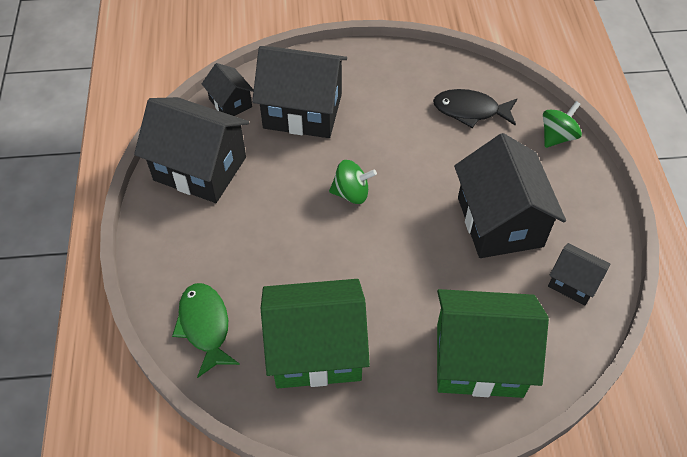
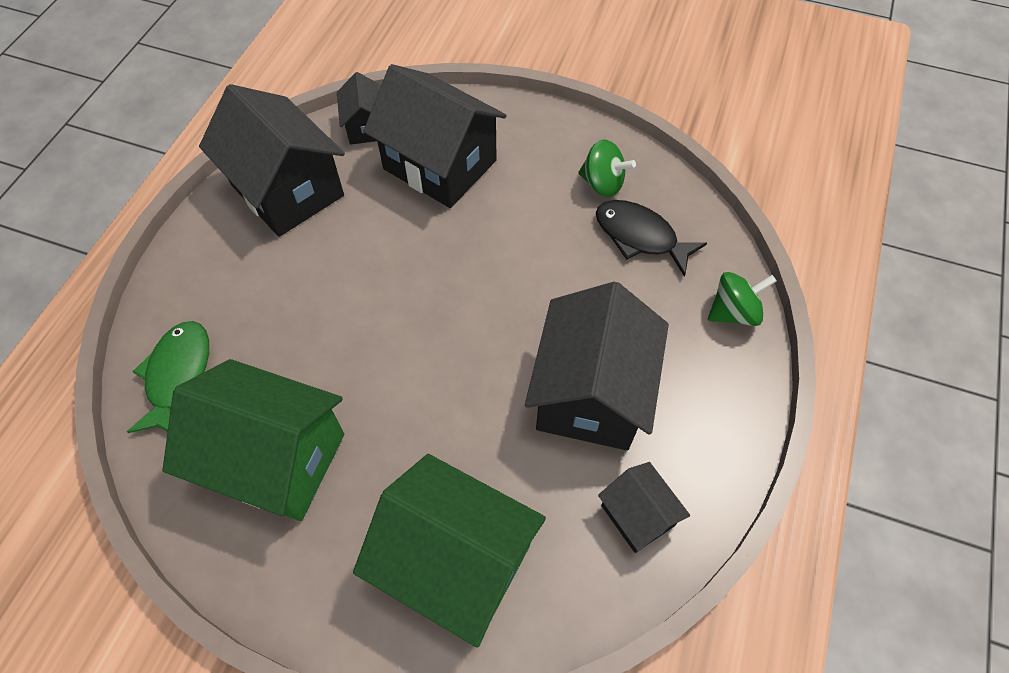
camera: 25 degrees right, 5 degrees up
(351, 193) = (434, 285): green spinning top -> green spinning top (602, 183)

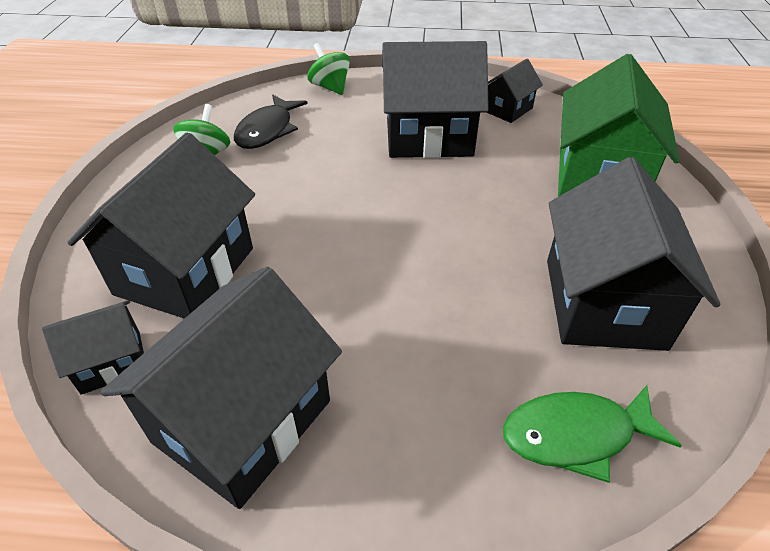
camera: 105 degrees left, 15 degrees down
(276, 459) = (603, 303): green house -> black house

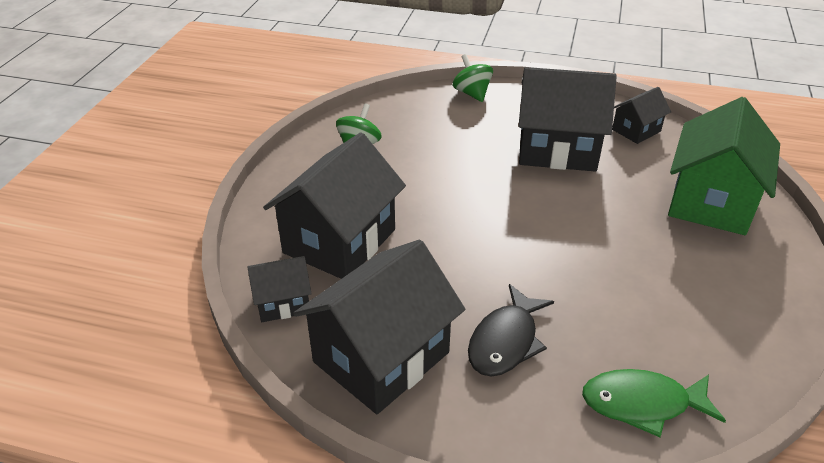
camera: 10 degrees right, 5 degrees down
(267, 130) = (412, 129): black fish -> black fish (505, 341)
(603, 303) = (689, 309): black house -> none

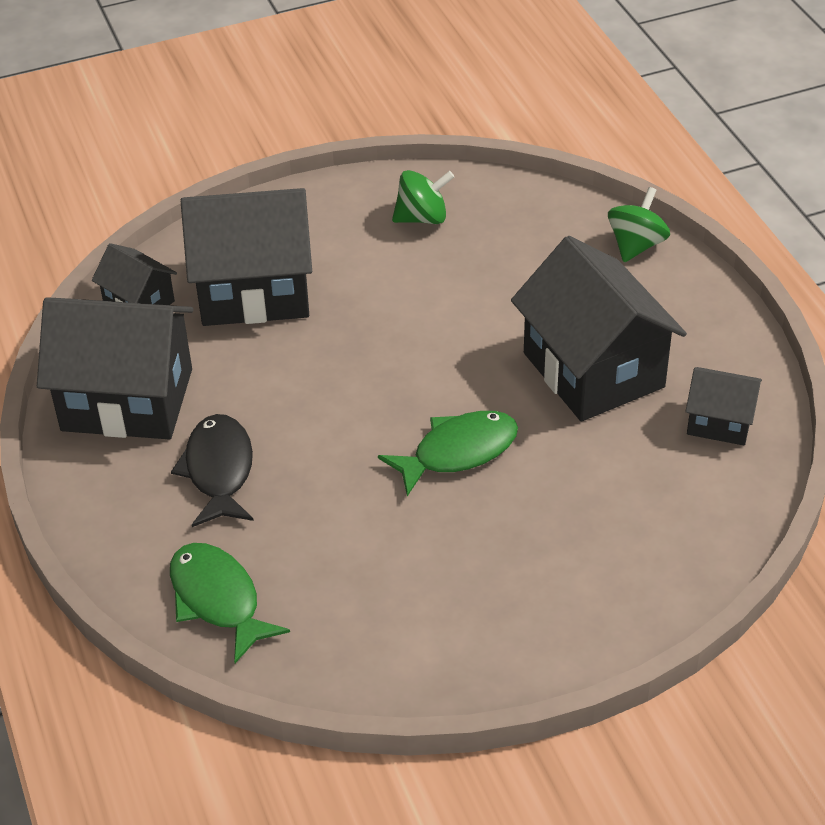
camera: 55 degrees right, 5 degrees up
(505, 341) = (219, 471): black fish -> black fish turned 90 degrees clockwise
(582, 226) = (458, 452): none -> green fish
(711, 201) = (624, 545): green house -> none

